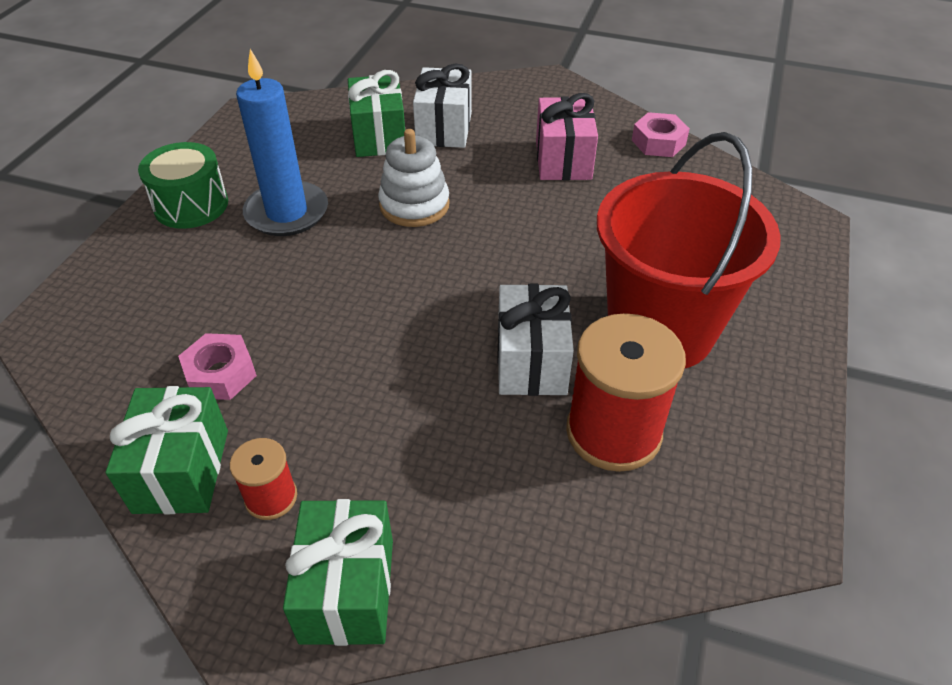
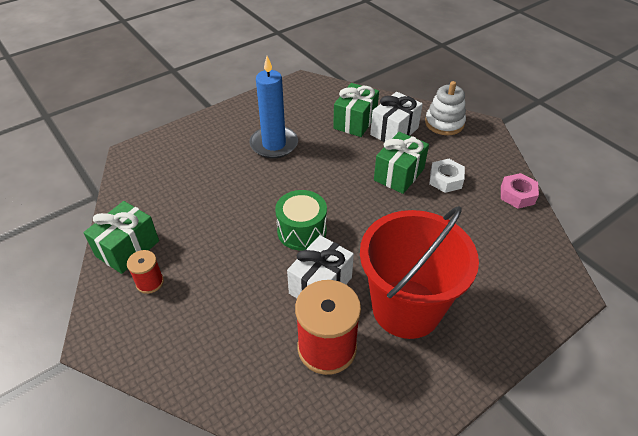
camera: 35 degrees right, 0 degrees up
(191, 205) = (235, 121): green drum -> green drum (302, 231)
(220, 374) = (178, 212): pink nut -> none
(347, 590) = (143, 344): green gift -> green gift (399, 174)
(414, 205) = (339, 169): white stacking toy -> white stacking toy (444, 123)
(563, 160) = (445, 180): pink gift -> white nut

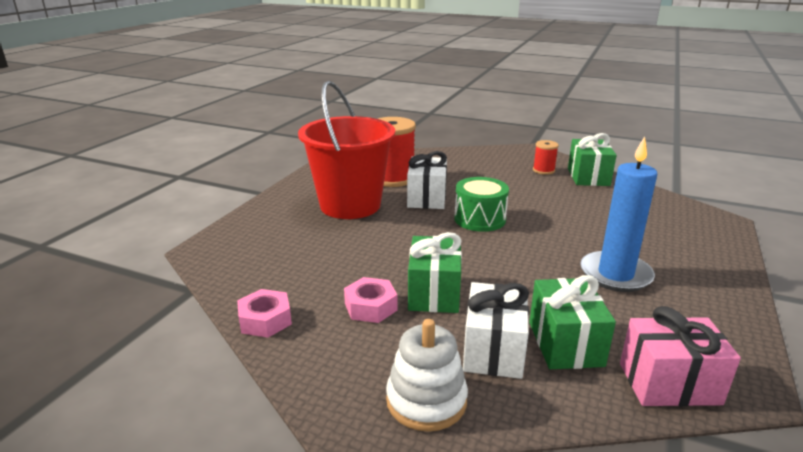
camera: 150 degrees right, 20 degrees down
(331, 93) = (669, 383): none -> pink gift
(445, 180) = (370, 307): white nut -> pink nut

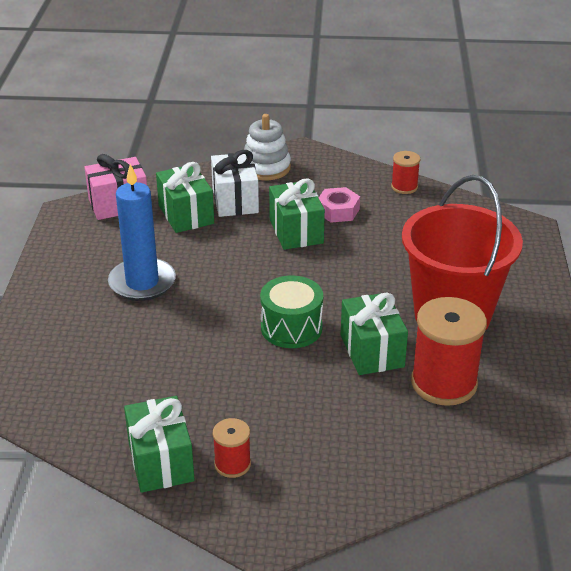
camera: 160 degrees right, 10 degrees up
(265, 320) = (404, 187): pink nut -> red spool
(427, 198) = (372, 351): white gift -> green gift

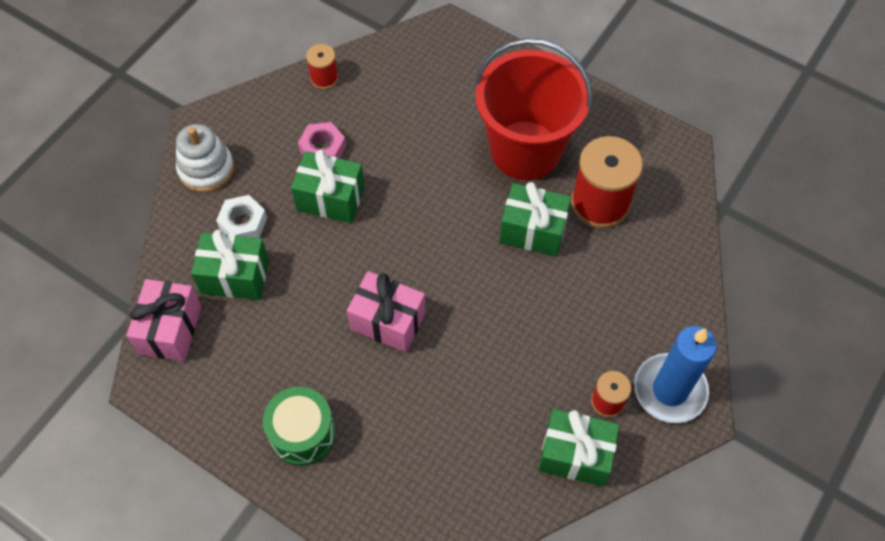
camera: 60 degrees left, 25 degrees up
(142, 282) = (321, 365): blue candle -> blue candle (670, 390)
(209, 302) = (388, 321): none -> pink gift
(235, 200) = (243, 223): white gift -> white nut
(291, 328) = (466, 274): green drum -> green drum (302, 433)

